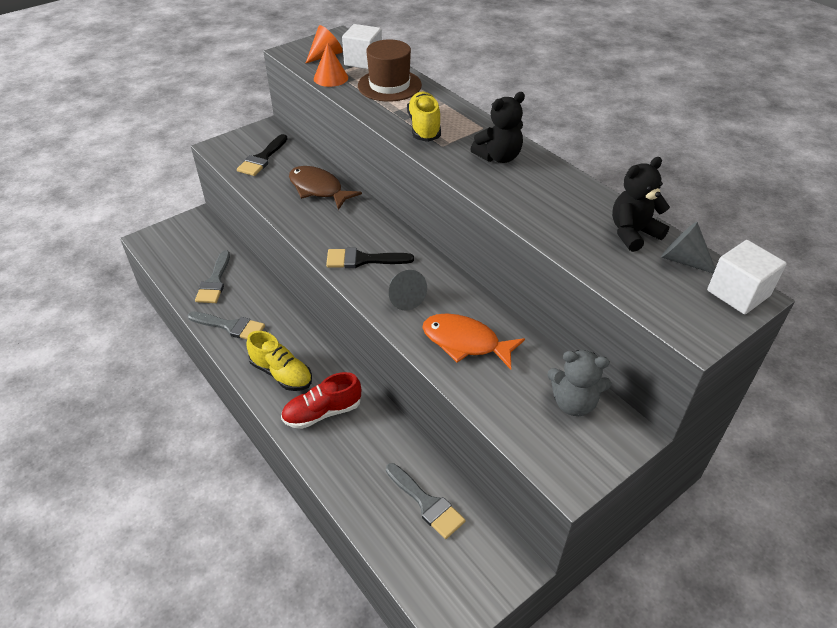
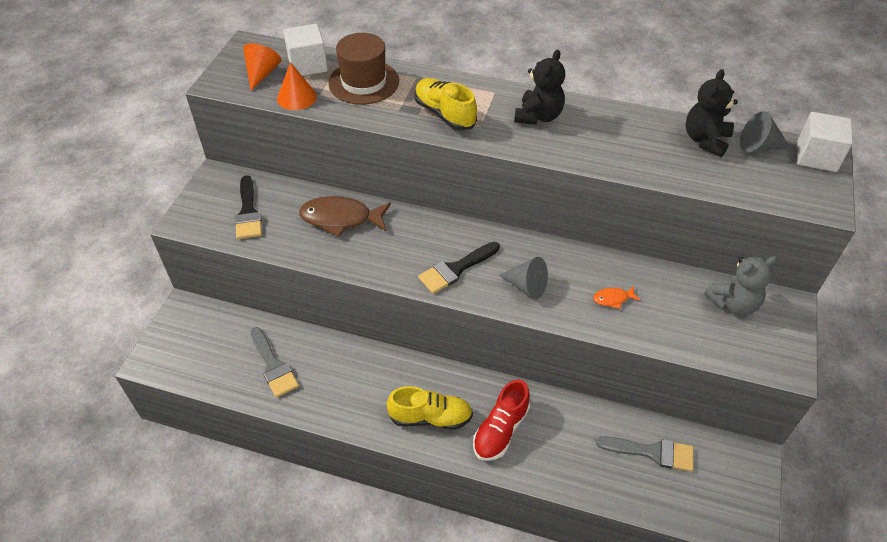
camera: 35 degrees left, 5 degrees up
(231, 326) = (337, 401): grey brush -> none
(465, 342) = (613, 299): orange fish -> orange fish, size x0.47

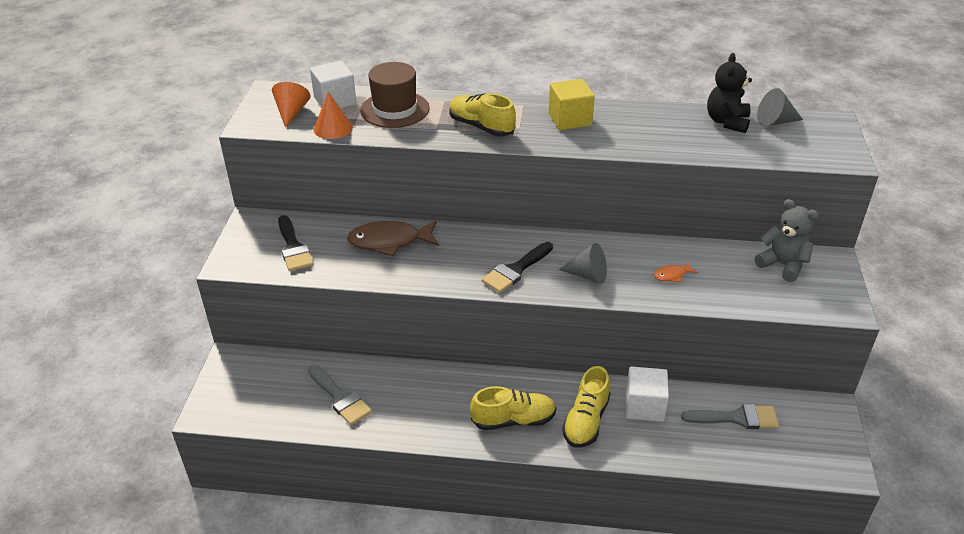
camera: 10 degrees left, 10 degrees down
(500, 430) = (586, 421): red shoe -> yellow shoe
(538, 116) = (570, 119): black teddy bear -> yellow cube
(733, 304) = (782, 265): grey teddy bear -> grey teddy bear turned 105 degrees counterclockwise
(816, 156) = (827, 124): white cube -> white cube (644, 406)

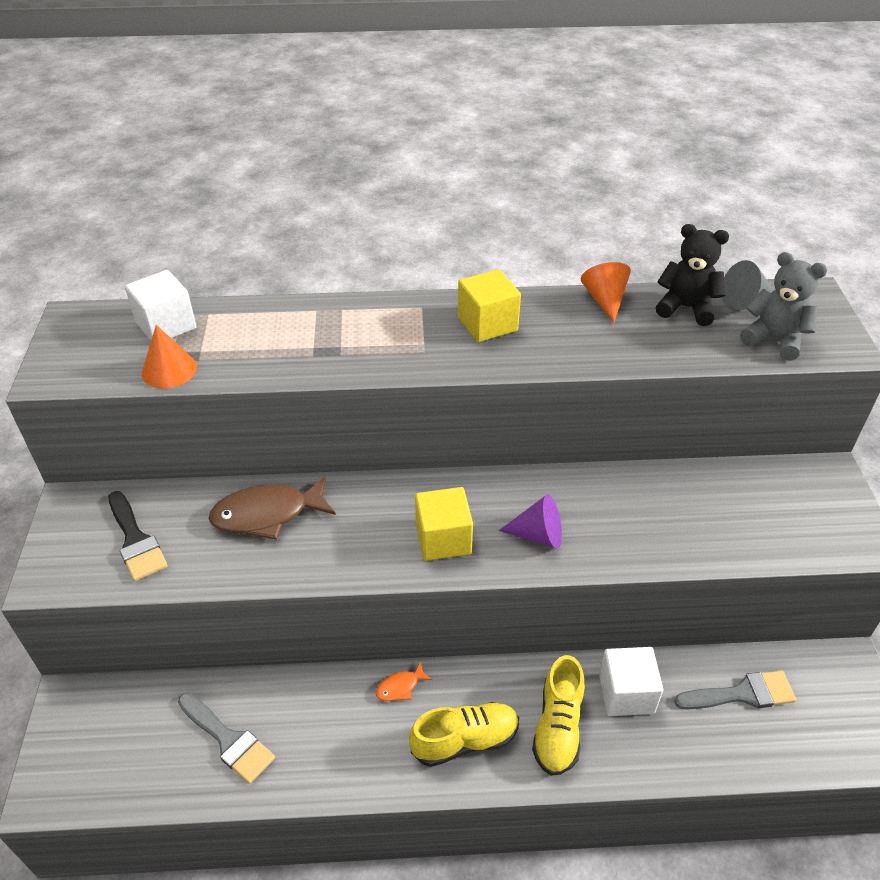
camera: 10 degrees left, 5 degrees up
(291, 112) = (107, 350): orange cone -> orange cone (605, 300)
(395, 109) = (251, 331): brown hat -> none
(481, 127) = (373, 347): yellow shoe -> none
(515, 270) = (443, 539): black brush -> yellow cube
(588, 275) = (538, 535): grey cone -> purple cone
(672, 275) = (644, 521): orange fish -> orange fish (400, 687)
(727, 122) = (686, 308): black teddy bear -> black teddy bear turned 105 degrees clockwise
(782, 265) = (774, 488): grey teddy bear -> grey teddy bear (774, 339)

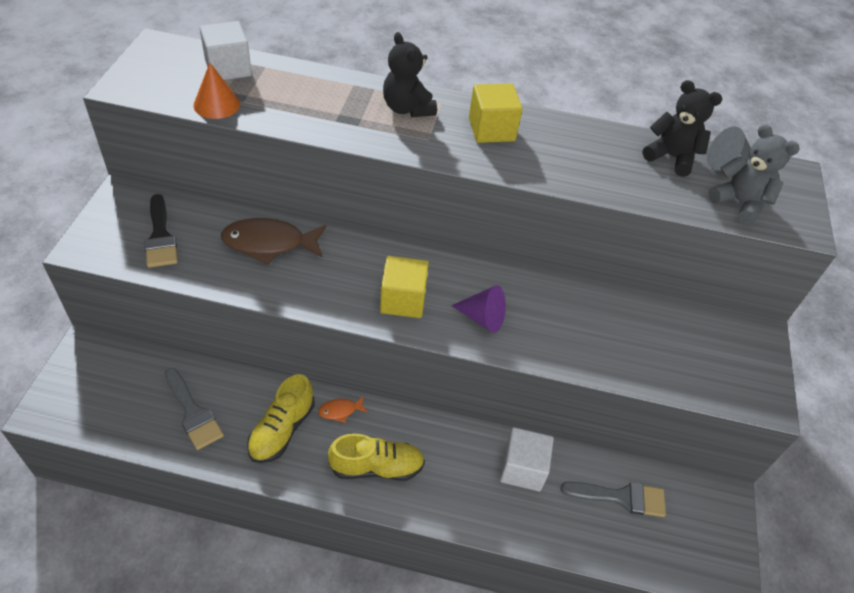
camera: 10 degrees right, 5 degrees up
(387, 323) = (407, 108): none -> black teddy bear
(558, 727) = (455, 479): yellow shoe -> yellow shoe (282, 430)
(605, 300) = (602, 134): orange cone -> none

